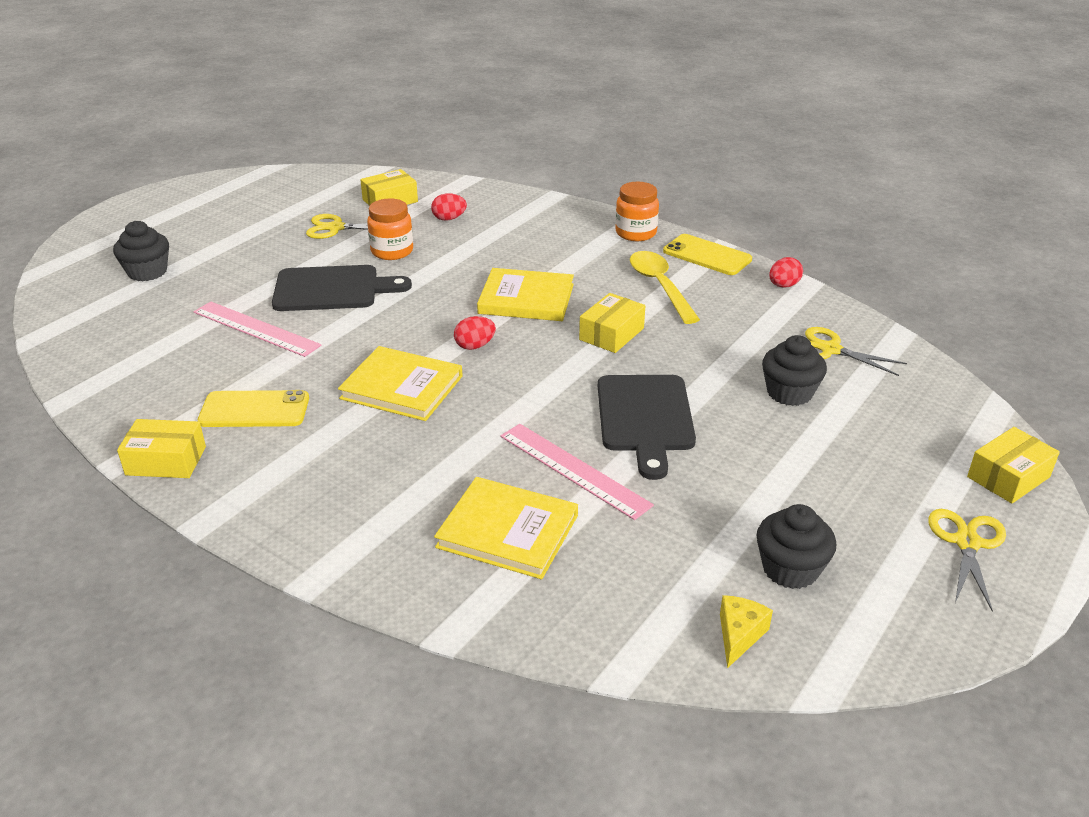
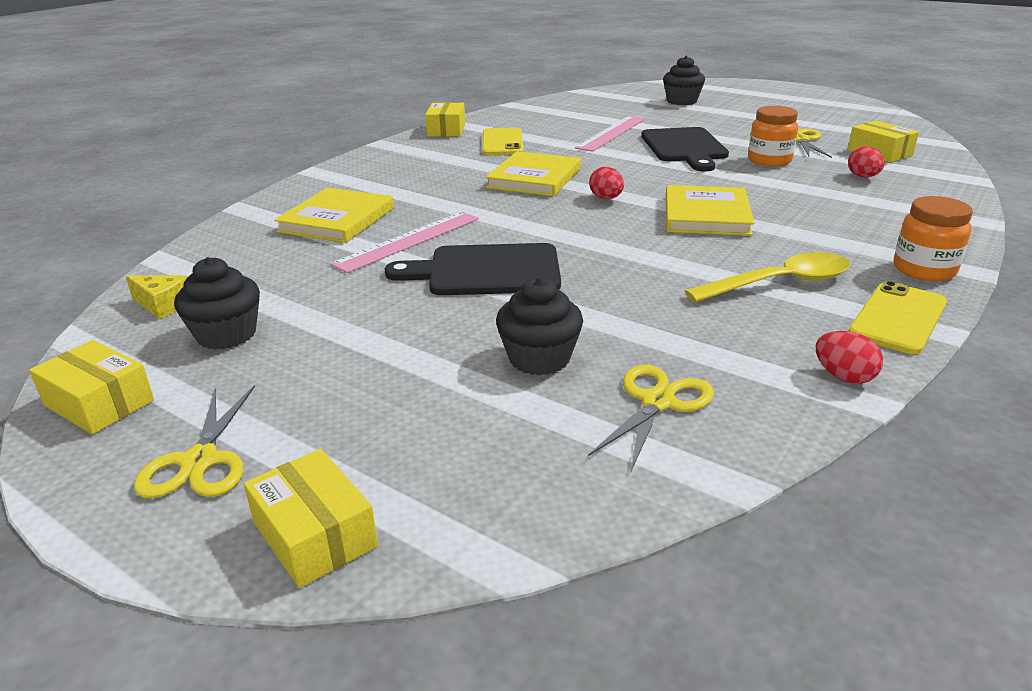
camera: 90 degrees right, 5 degrees down
(611, 334) = (649, 255): yellow box -> yellow box (99, 403)
(967, 543) = (199, 461): yellow scissors -> yellow scissors turned 75 degrees clockwise

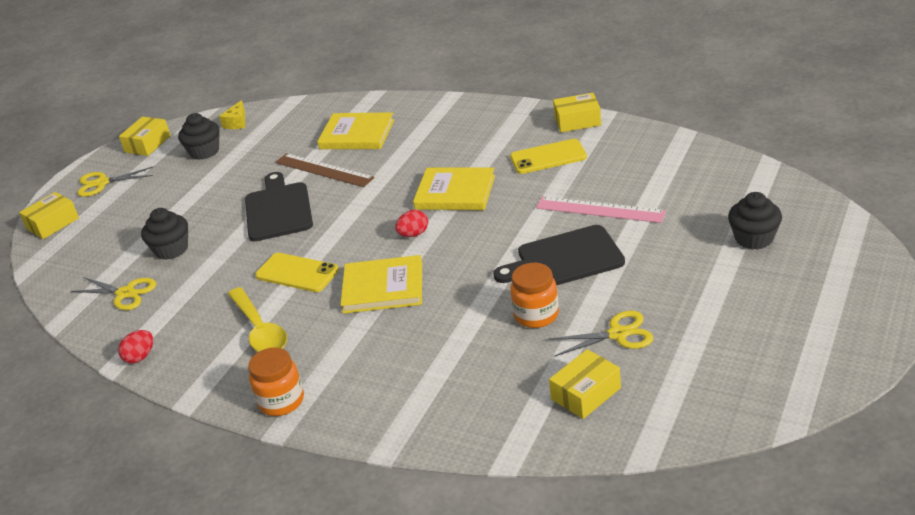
camera: 85 degrees right, 5 degrees up
(408, 241) = (324, 170): pink ruler -> brown ruler
(863, 177) = (499, 378): red egg -> none
(898, 318) = (207, 383): yellow phone -> yellow phone (297, 273)

